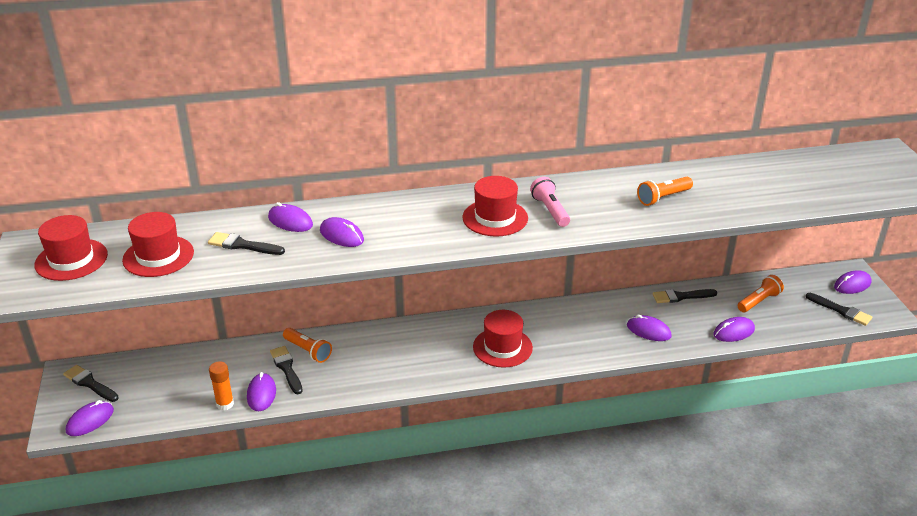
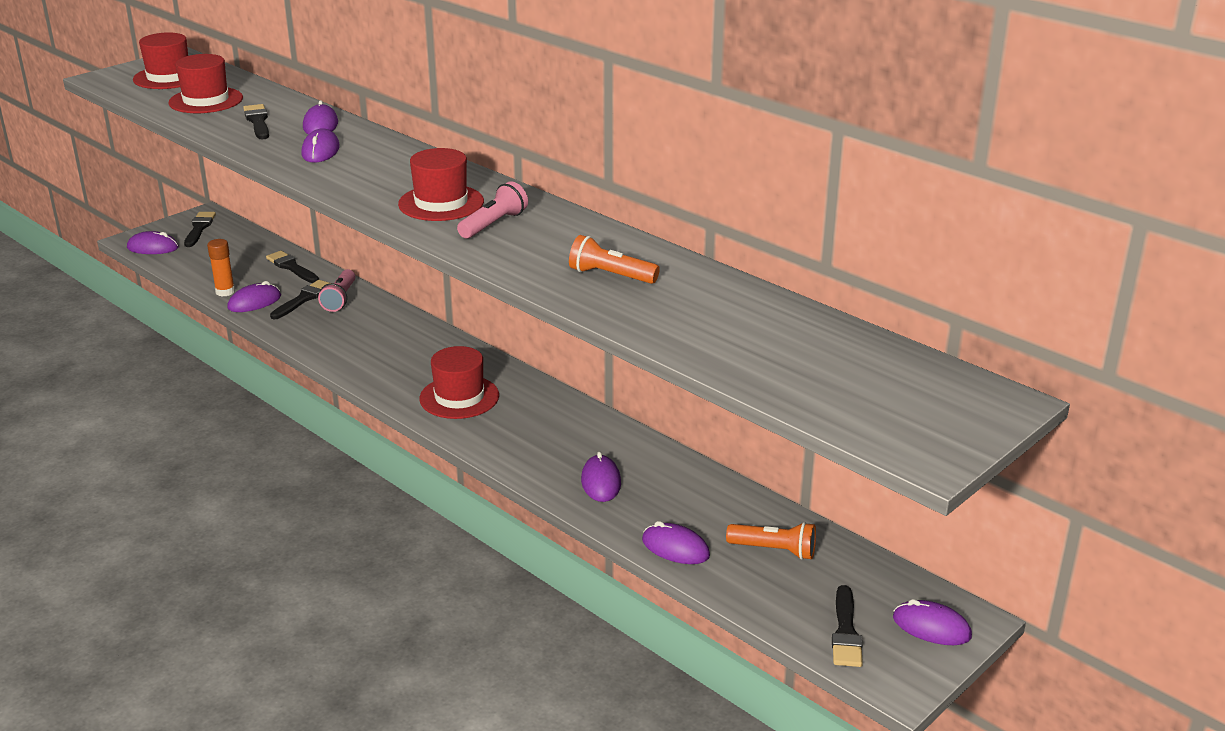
camera: 55 degrees right, 5 degrees down
(308, 351) = (340, 299): orange flashlight -> pink flashlight
(681, 296) = (705, 485): black brush -> black brush (291, 267)

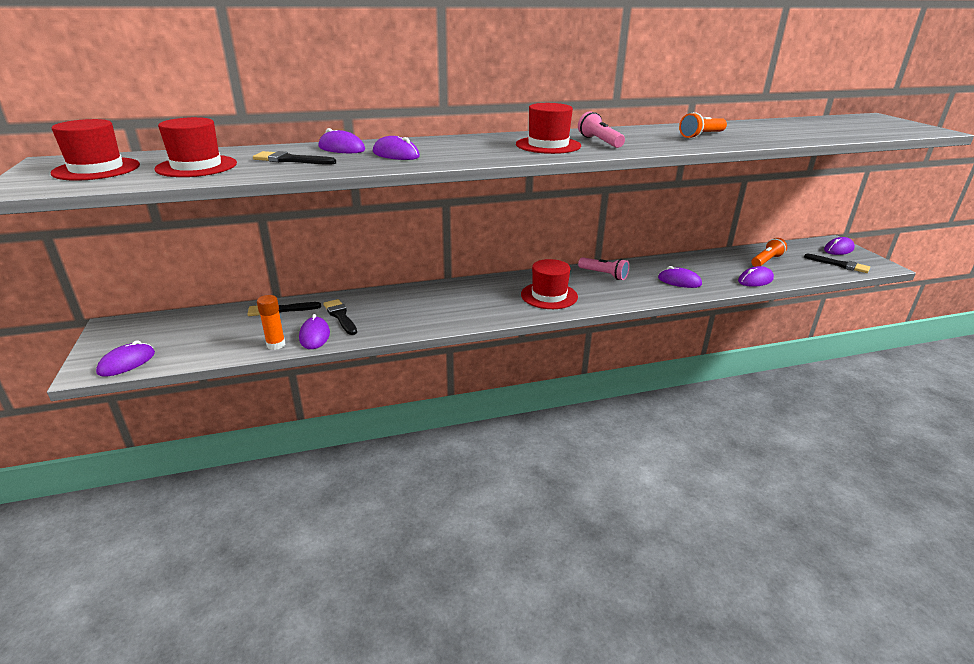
camera: 60 degrees left, 0 degrees up
(199, 228) = (133, 333): black brush -> none
(340, 299) = (361, 303): pink flashlight -> pink flashlight (604, 275)

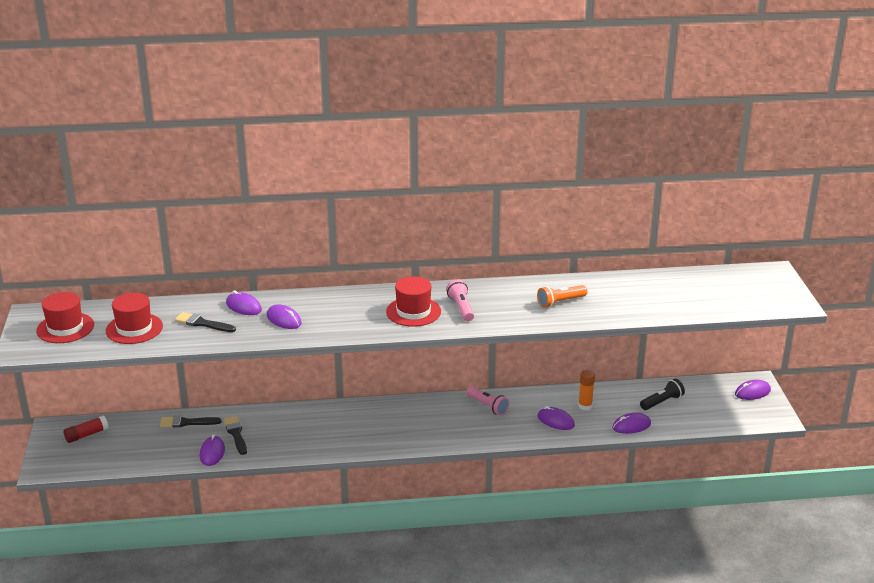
camera: 10 degrees right, 0 degrees up
(127, 363) = (69, 465): purple mouse -> none
(154, 330) = (86, 435): none -> red glue stick
(276, 345) = (181, 459): orange glue stick -> orange glue stick (585, 406)
(549, 296) = (424, 427): red hat -> none
(766, 261) = (662, 402): orange flashlight -> black flashlight
(840, 265) = (734, 413): black brush -> none

